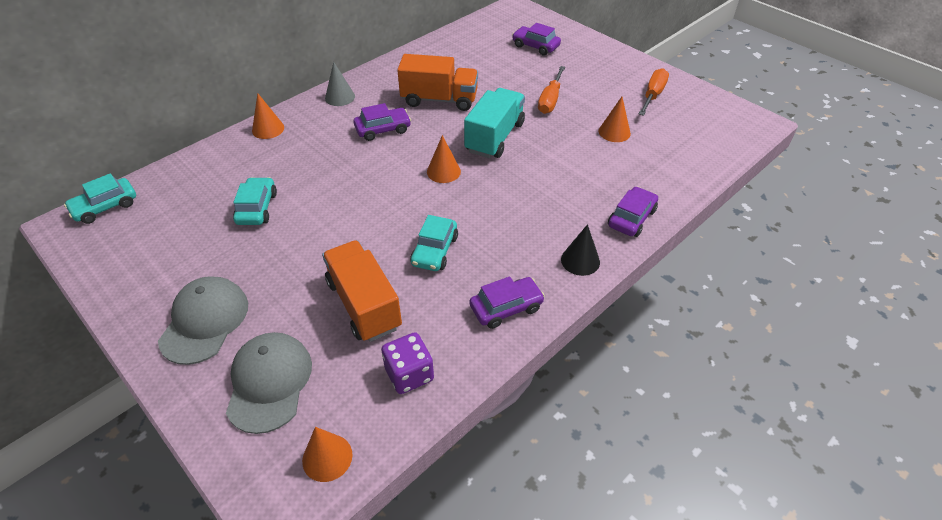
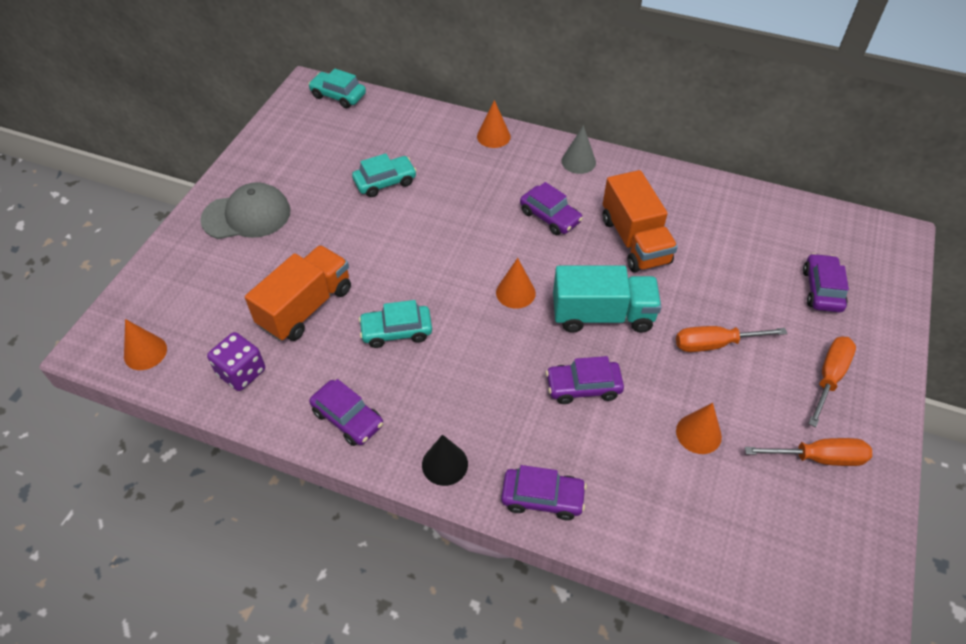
camera: 65 degrees right, 5 degrees up
(269, 383) = (202, 284): grey cap -> none
(550, 167) = (583, 387): none -> purple car
(600, 69) = (829, 377): none -> orange screwdriver

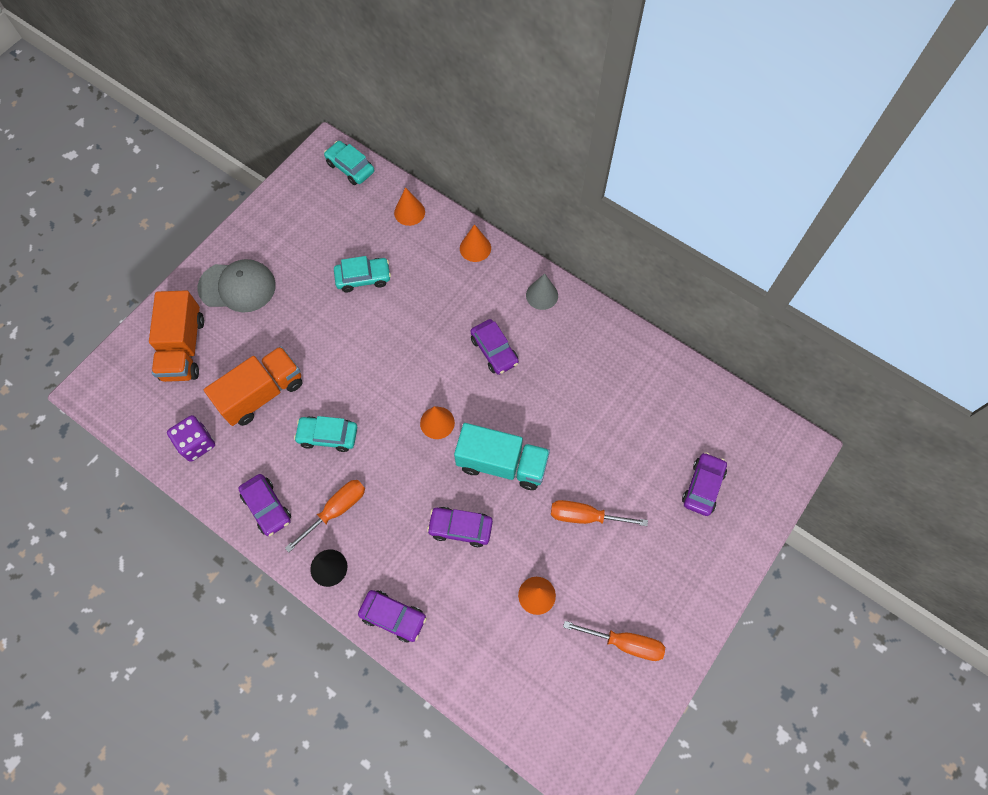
camera: 15 degrees right, 15 degrees up
(145, 352) = (128, 405): orange cone -> orange cone (409, 212)
(635, 241) = (559, 394): orange truck -> orange truck (183, 348)
(829, 377) = (668, 573): orange screwdriver -> orange screwdriver (336, 510)

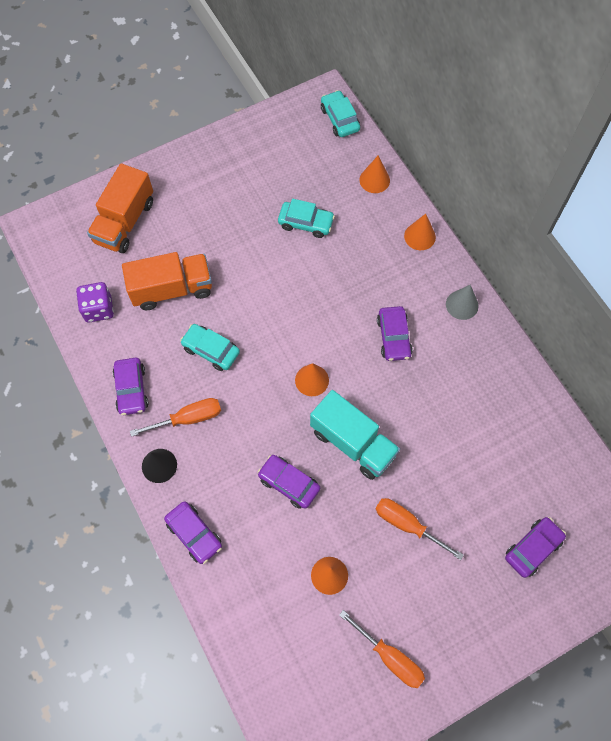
camera: 25 degrees right, 0 degrees up
(237, 287) = (193, 187): grey cap -> none

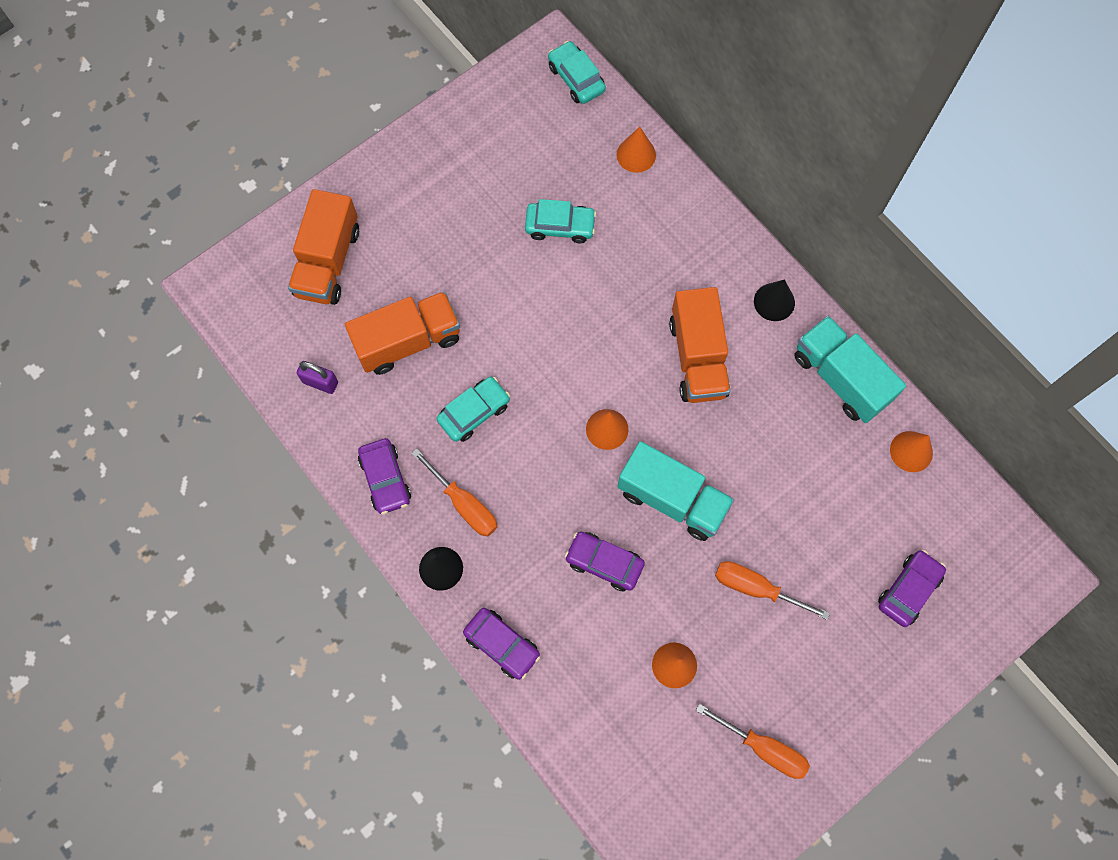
camera: 10 degrees left, 5 degrees up
(98, 309) = (320, 382): purple dice -> purple padlock
(188, 418) = (464, 504): orange screwdriver -> orange screwdriver turned 75 degrees clockwise
(211, 350) = (474, 412): turquoise car -> turquoise car turned 120 degrees clockwise
(393, 337) = (697, 357): purple car -> orange truck
(419, 236) = (706, 221): orange cone -> orange cone (911, 451)
(462, 305) = (774, 302): grey cone -> black cone
(505, 371) = (840, 378): none -> turquoise truck

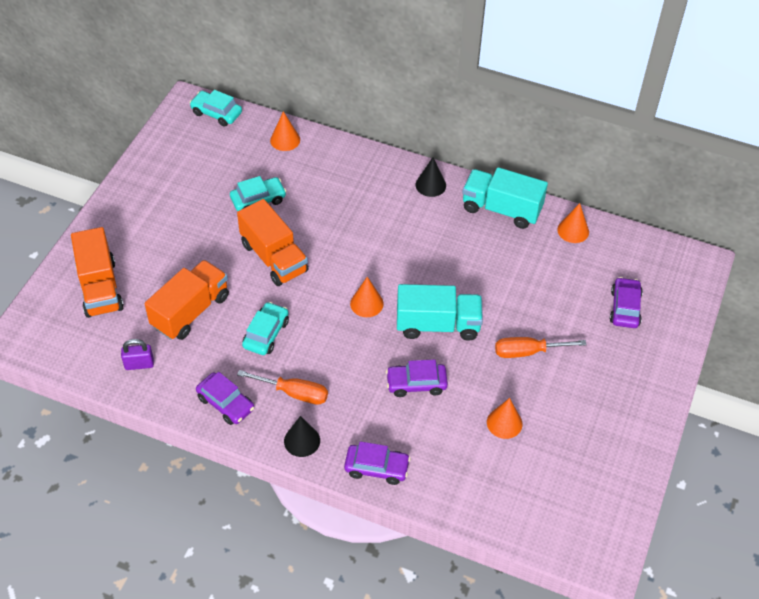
camera: 30 degrees left, 20 degrees down
(697, 357) = (401, 236): orange truck -> orange truck (274, 258)
(763, 747) = (596, 444): orange screwdriver -> none

